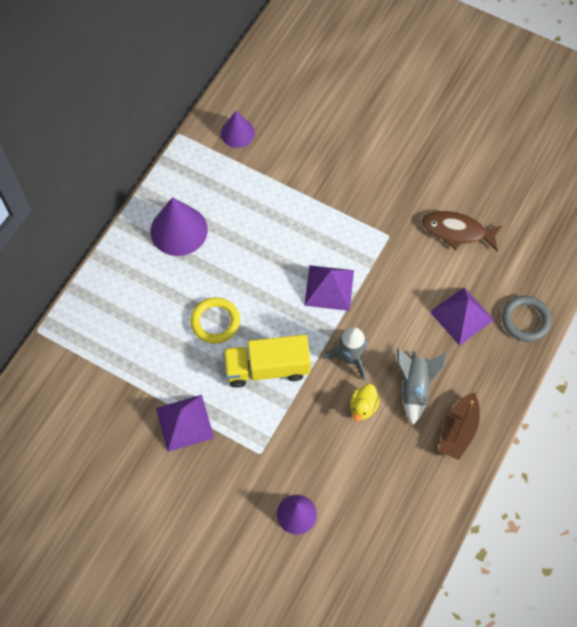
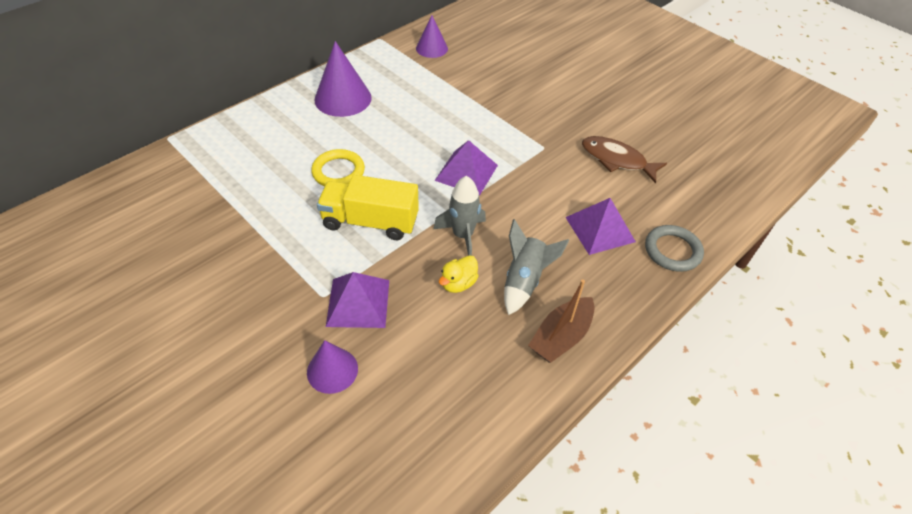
camera: 15 degrees right, 15 degrees down
(184, 422) = (258, 246): purple pyramid -> purple pyramid (358, 302)

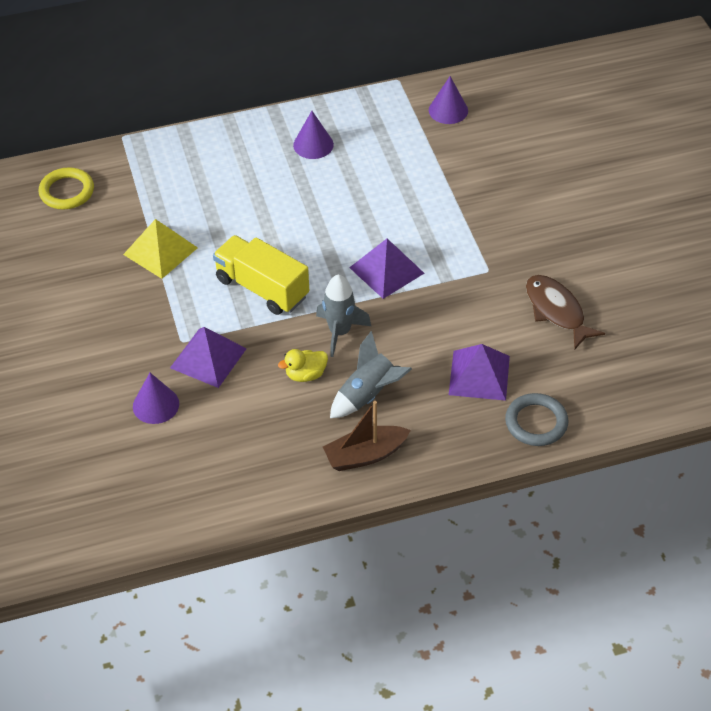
camera: 30 degrees right, 0 degrees up
(255, 221) = (160, 251): none -> yellow pyramid
(338, 172) = (262, 226): yellow ring -> yellow ring (67, 191)
(343, 98) = (313, 145): purple cone -> purple cone, size x0.62

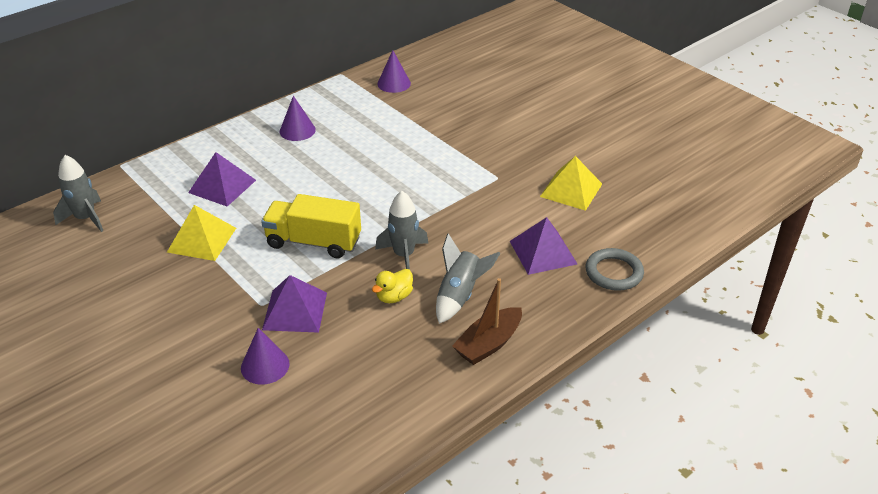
camera: 25 degrees left, 10 degrees down
(67, 191) = (86, 218): yellow ring -> grey rocket
(386, 270) = (415, 199): purple pyramid -> purple pyramid (222, 186)
(556, 311) = (571, 190): brown fish -> yellow pyramid

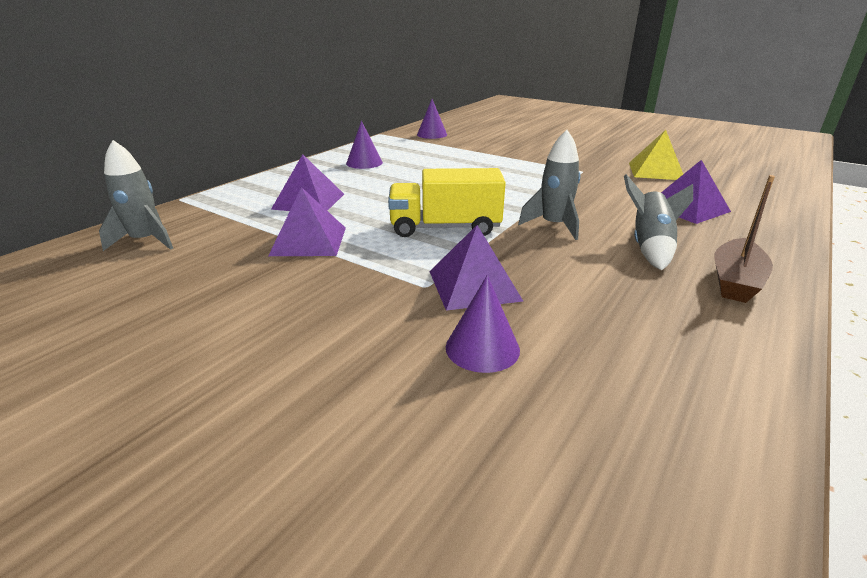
camera: 15 degrees left, 10 degrees down
(202, 240) = (309, 241): yellow pyramid -> purple pyramid
(394, 297) = (580, 257): yellow duck -> none
(614, 272) = (772, 213): grey ring -> none

